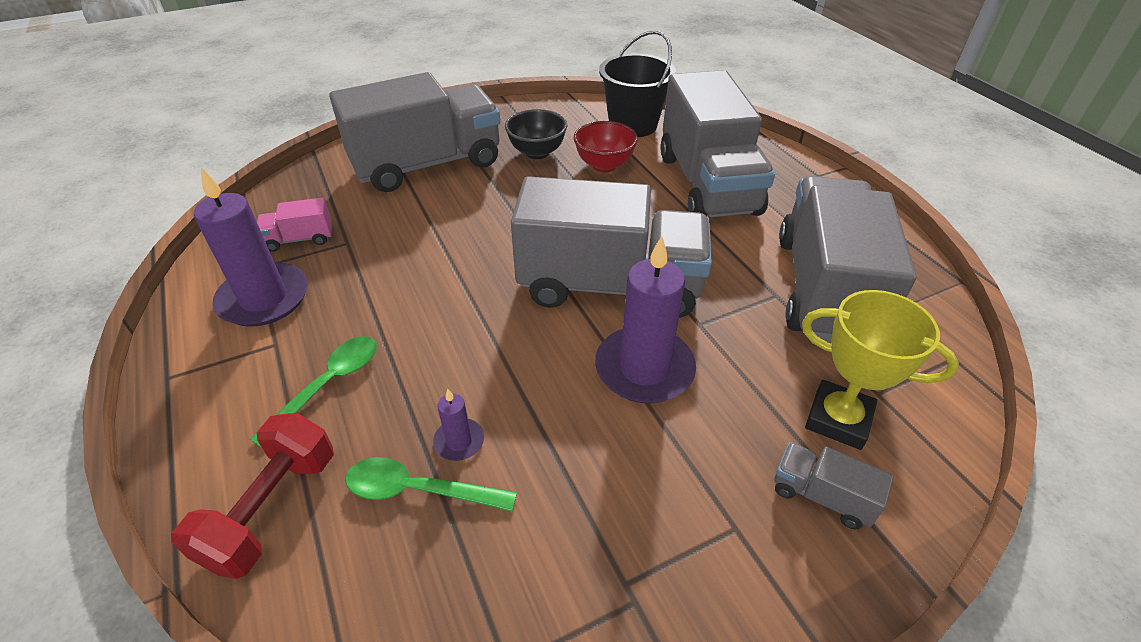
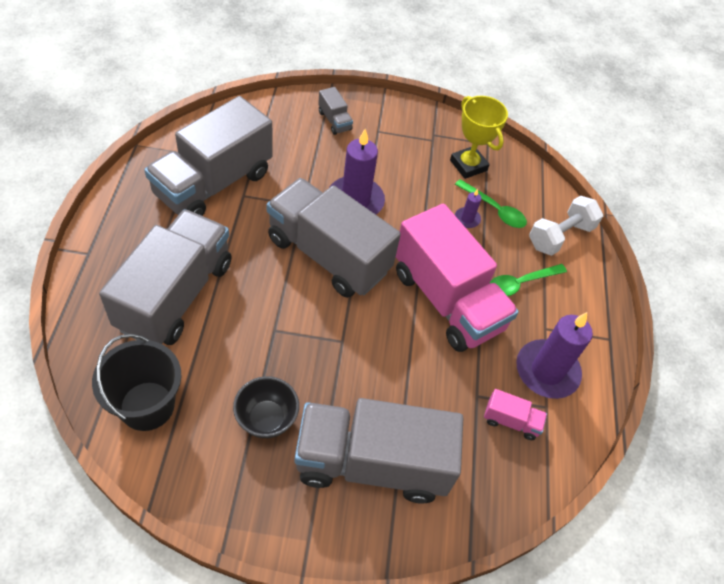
camera: 155 degrees left, 10 degrees up
(272, 509) = (560, 236): red dumbbell -> white dumbbell
(428, 311) = (447, 300): none -> pink truck
(604, 165) = (228, 365): red bowl -> none
(838, 419) = (293, 135): yellow trophy -> yellow trophy (468, 165)

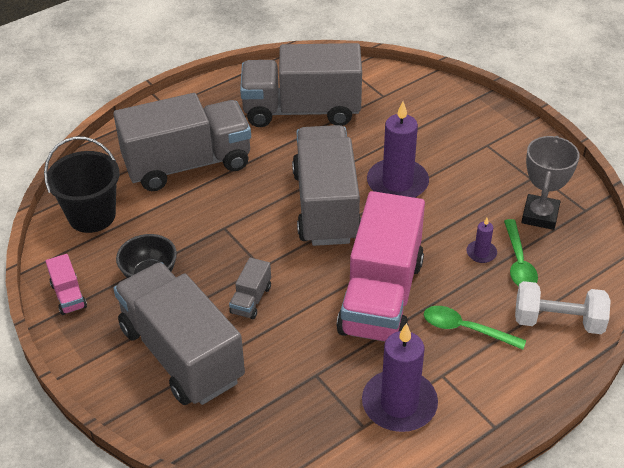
camera: 55 degrees right, 10 degrees down
(334, 121) = (457, 118): grey truck -> grey truck (251, 300)
(468, 165) = (540, 215): yellow trophy -> grey trophy
(511, 421) = (319, 411): pink truck -> pink truck (68, 295)

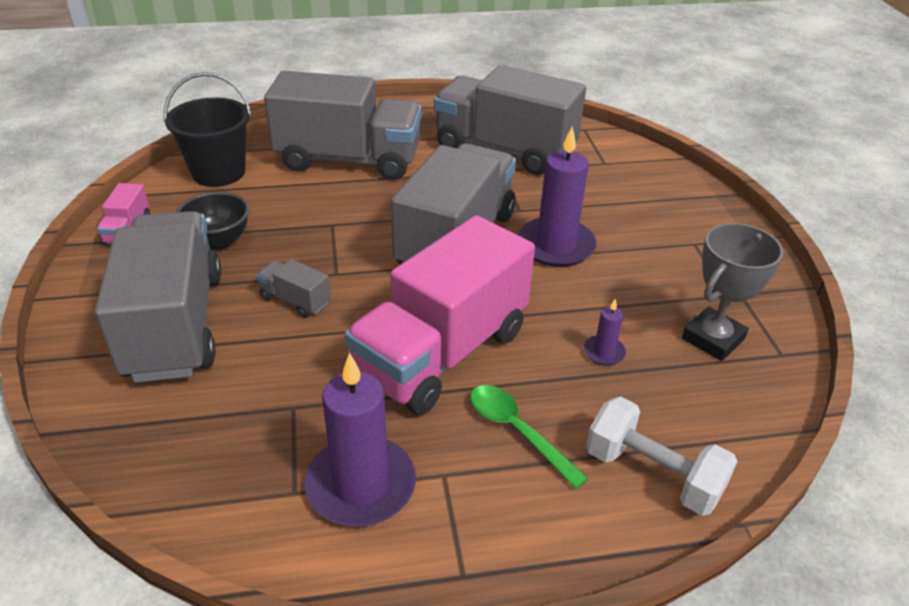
camera: 25 degrees right, 5 degrees down
(251, 300) = (295, 300): grey truck -> grey truck turned 75 degrees clockwise
(518, 262) = (646, 381): green spoon -> none

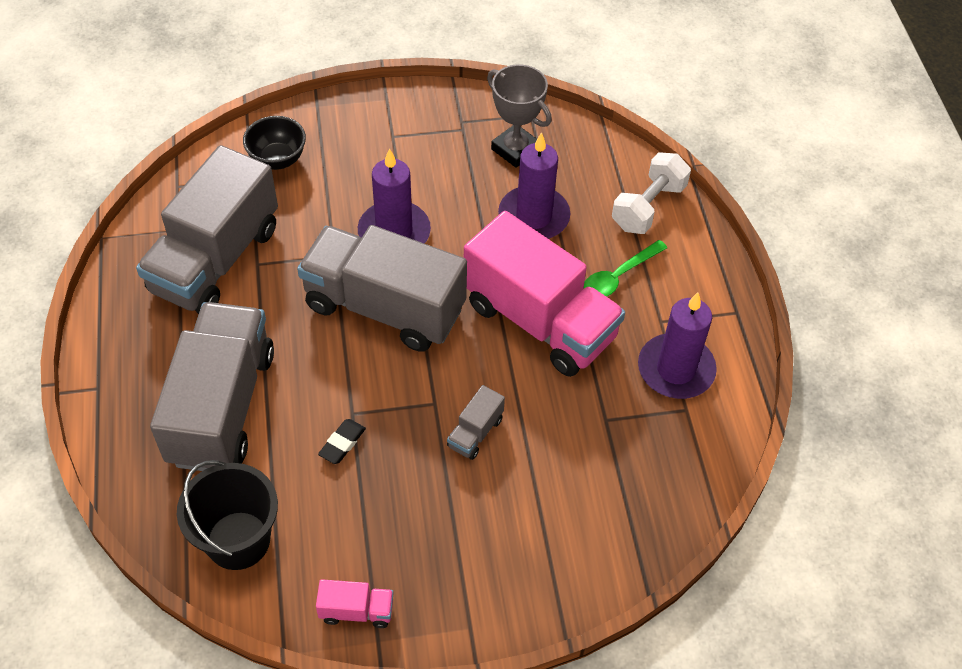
camera: 90 degrees left, 15 degrees up
(175, 325) = (512, 527): grey truck -> none
(218, 241) = (379, 514): black bowl -> black bowl (277, 160)
(299, 219) = (342, 443): none -> black eraser
(603, 352) = (533, 217): purple candle -> purple candle, size x2.17

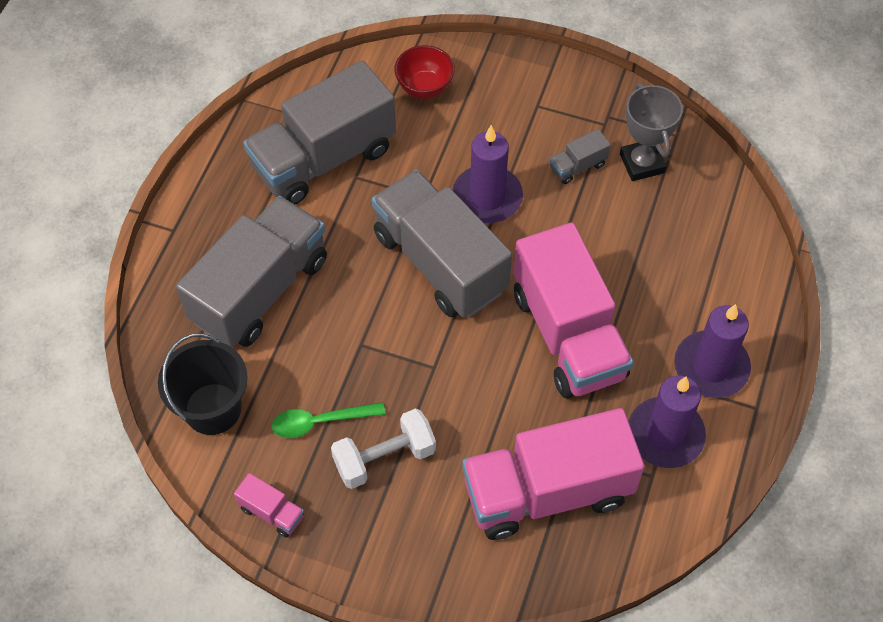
camera: 30 degrees right, 5 degrees up
(277, 160) = (424, 88): black bowl -> red bowl
(342, 443) = (338, 366): black eraser -> none
(475, 432) = (453, 409): grey truck -> grey truck (577, 166)
(533, 217) = (620, 235): purple candle -> purple candle (711, 367)
(604, 466) = (547, 491): none -> pink truck
(618, 277) = (664, 325): green spoon -> green spoon (320, 422)
(648, 207) = (734, 271): white dumbbell -> white dumbbell (384, 458)

